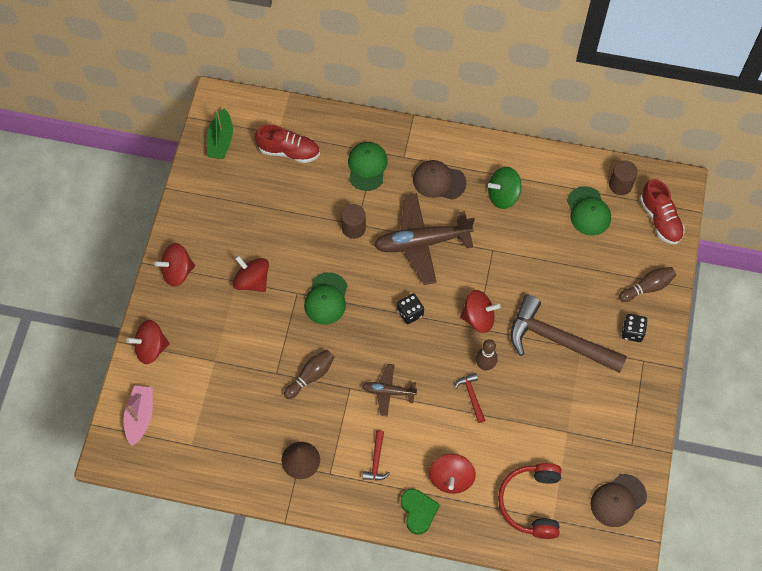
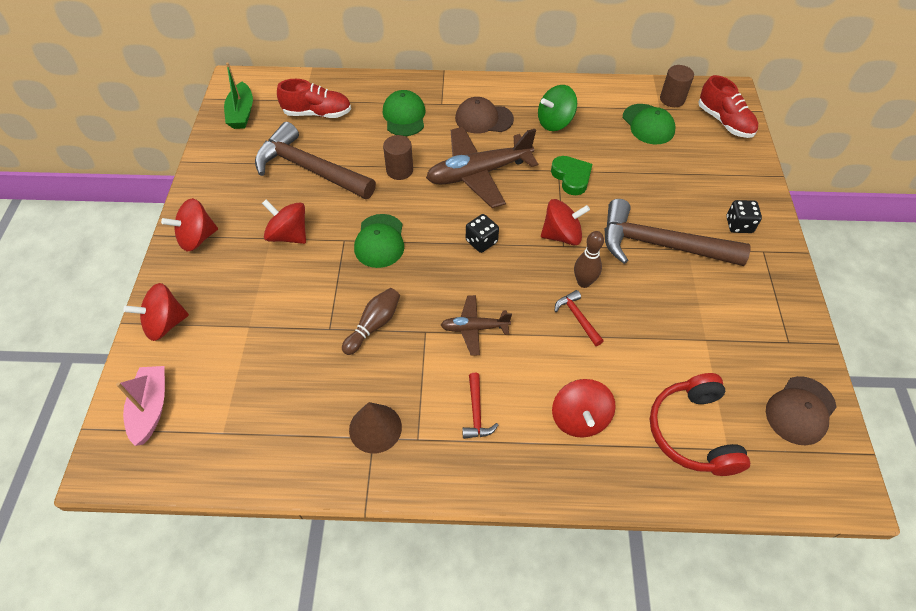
camera: 10 degrees left, 10 degrees down
(275, 214) = (309, 169): none -> brown hammer
(418, 511) = (547, 469): green heart -> green heart (571, 177)
(647, 287) = (737, 181): brown bowling pin -> none

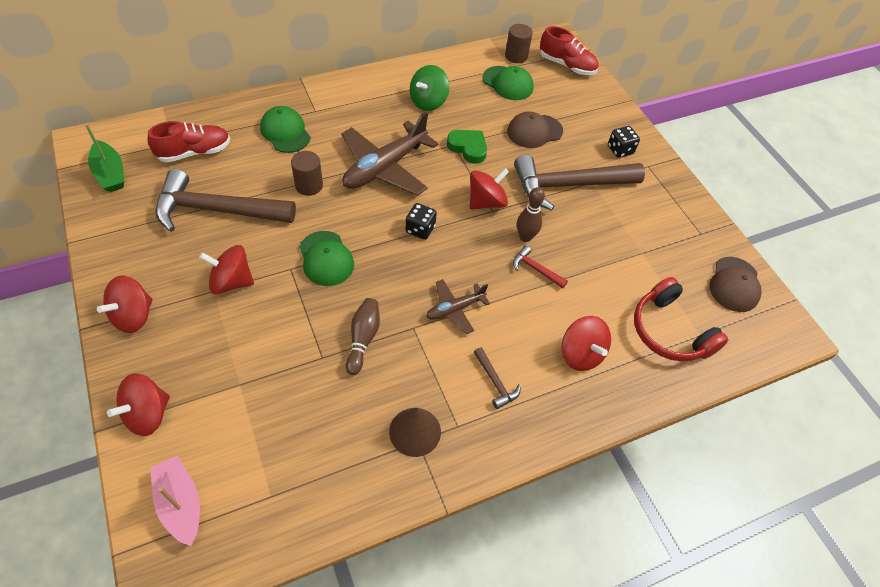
camera: 30 degrees left, 0 degrees up
(476, 412) = (495, 382): red hammer -> brown hammer
(483, 119) = (363, 115): brown cap -> brown cap (534, 131)

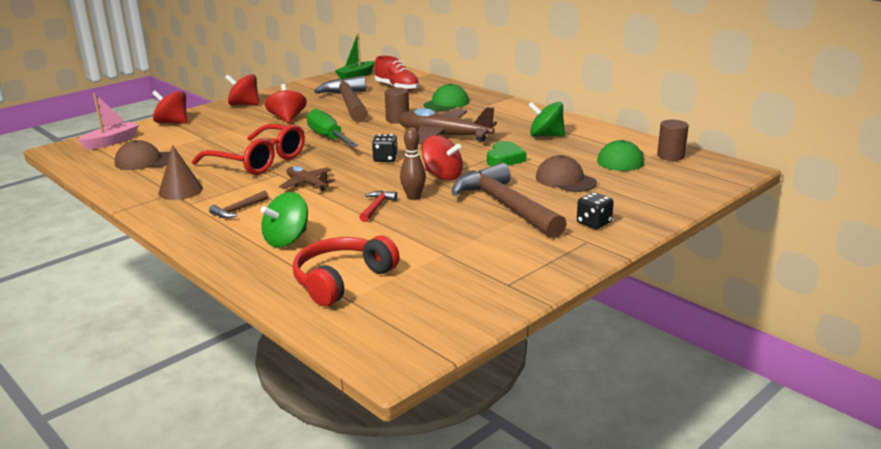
camera: 75 degrees right, 30 degrees down
(326, 258) = (328, 137): green cap -> green screwdriver
(363, 339) = (258, 161): brown bowling pin -> red glasses
(566, 65) = (697, 179): red shoe -> none
(580, 354) = (287, 240): red spinning top -> green spinning top
(734, 284) = (441, 313): brown cap -> brown cap (145, 161)

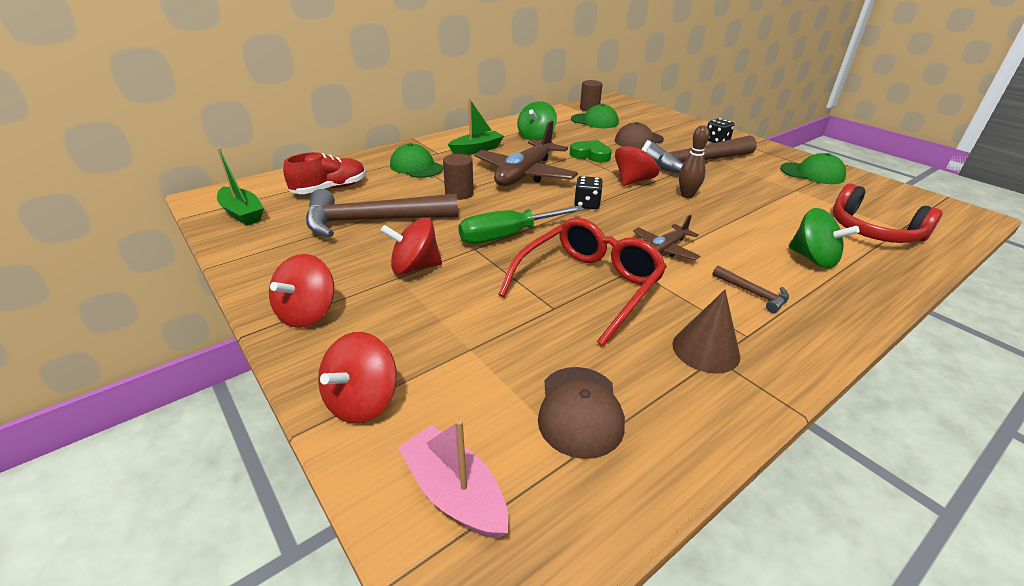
camera: 85 degrees left, 10 degrees up
(376, 207) = (715, 212): red hammer -> none
(495, 117) = (477, 149): none -> green boat
(501, 271) = (812, 173): none -> green cap

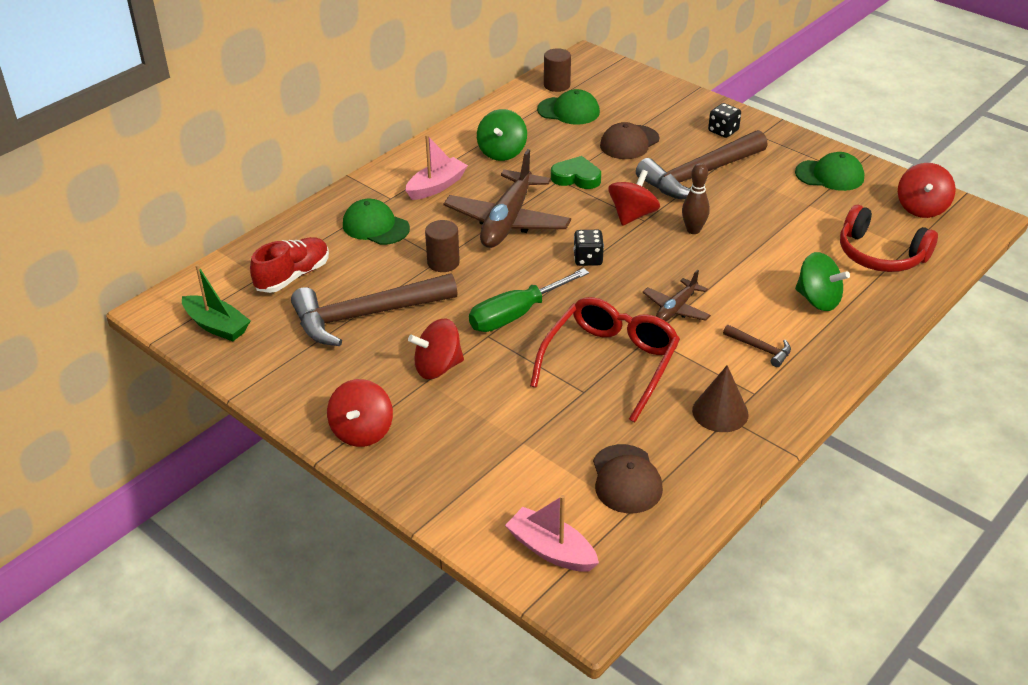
camera: 10 degrees left, 5 degrees up
(362, 401) = (453, 499): red spinning top -> red spinning top (921, 208)
(477, 149) = (436, 186): green boat -> pink boat

